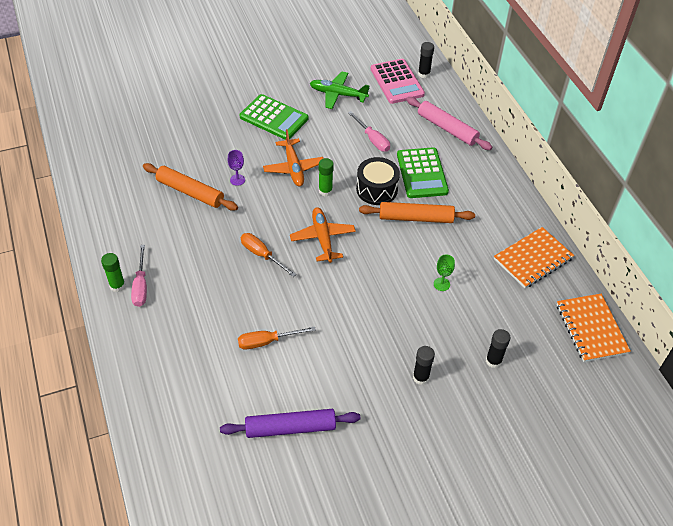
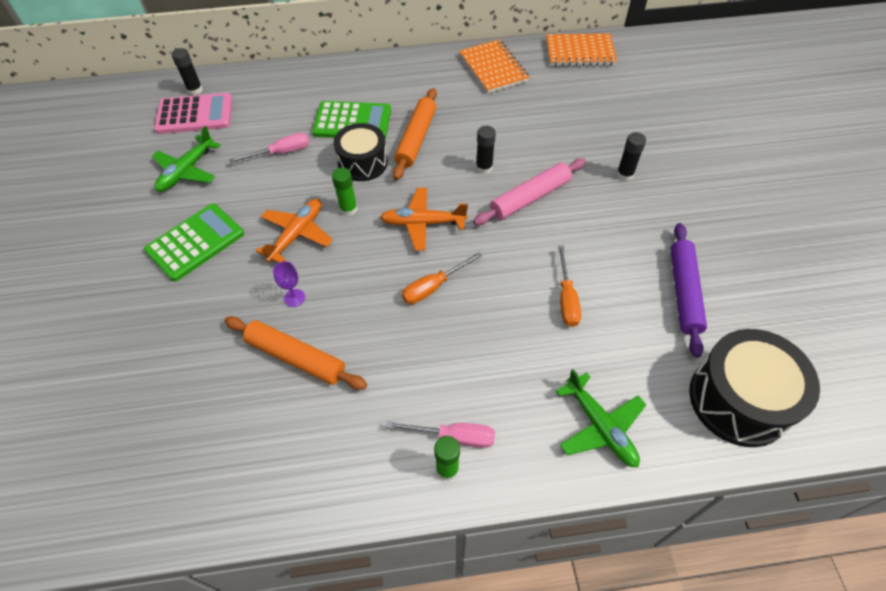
camera: 75 degrees left, 5 degrees up
(156, 371) = (600, 427): none -> green plane
(189, 468) = (739, 400): none -> black drum
(190, 192) = (296, 357): orange rolling pin -> orange rolling pin turned 75 degrees clockwise
(293, 168) = (297, 234): orange plane -> orange plane turned 60 degrees counterclockwise
(441, 284) = (511, 137): green goblet -> none
(447, 128) = (293, 89): pink rolling pin -> pink rolling pin (530, 198)
(493, 361) = (609, 120): black glue stick -> black glue stick (484, 168)

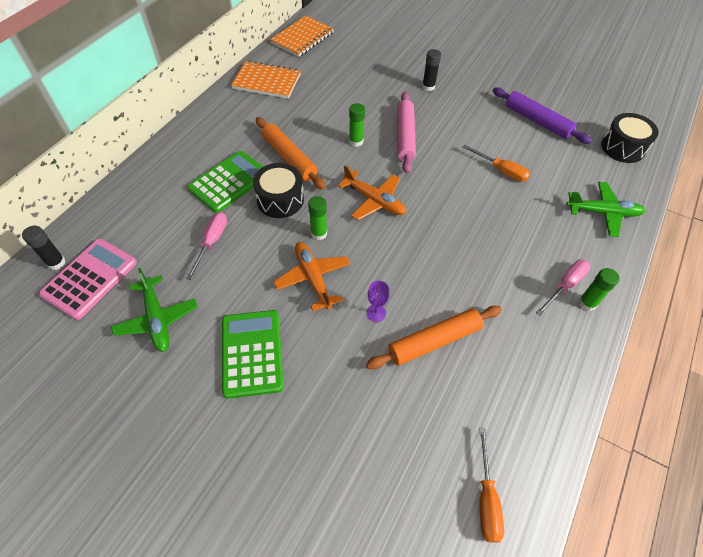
camera: 55 degrees left, 0 degrees up
(422, 223) = (374, 200): orange plane -> orange plane turned 90 degrees counterclockwise
(433, 287) = (436, 227): orange screwdriver -> orange screwdriver (486, 498)
(484, 168) = (356, 141): black glue stick -> green glue stick
(739, 400) = (623, 147): black drum -> black drum, size x0.66

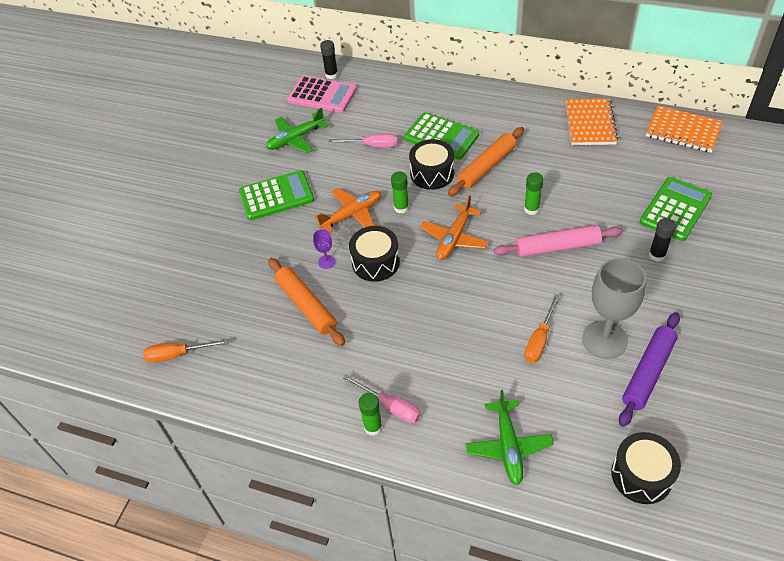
camera: 85 degrees right, 5 degrees down
(385, 65) = (675, 209): none -> green calculator
(388, 268) = (375, 262): none -> black drum
(505, 135) = (604, 339): none -> grey goblet

